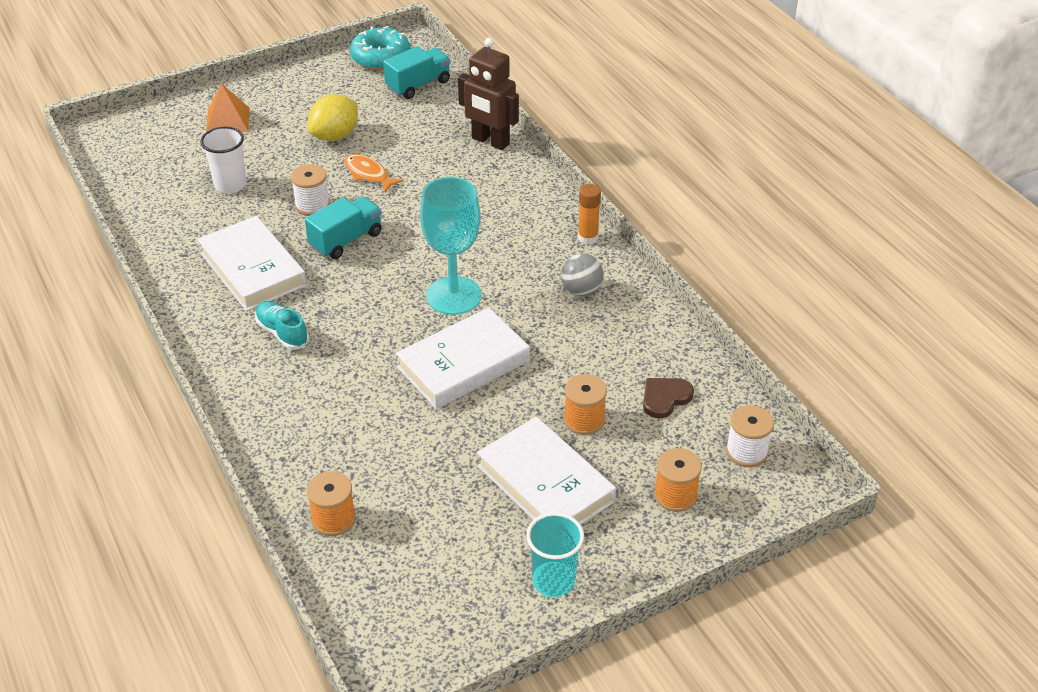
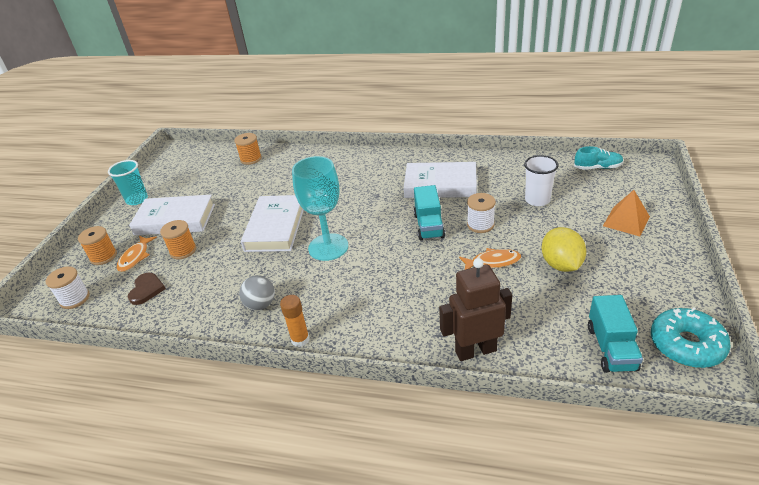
camera: 135 degrees right, 5 degrees down
(282, 333) = (377, 179): turquoise shoe -> turquoise shoe (597, 167)
(641, 458) = (135, 257): none -> orange fish

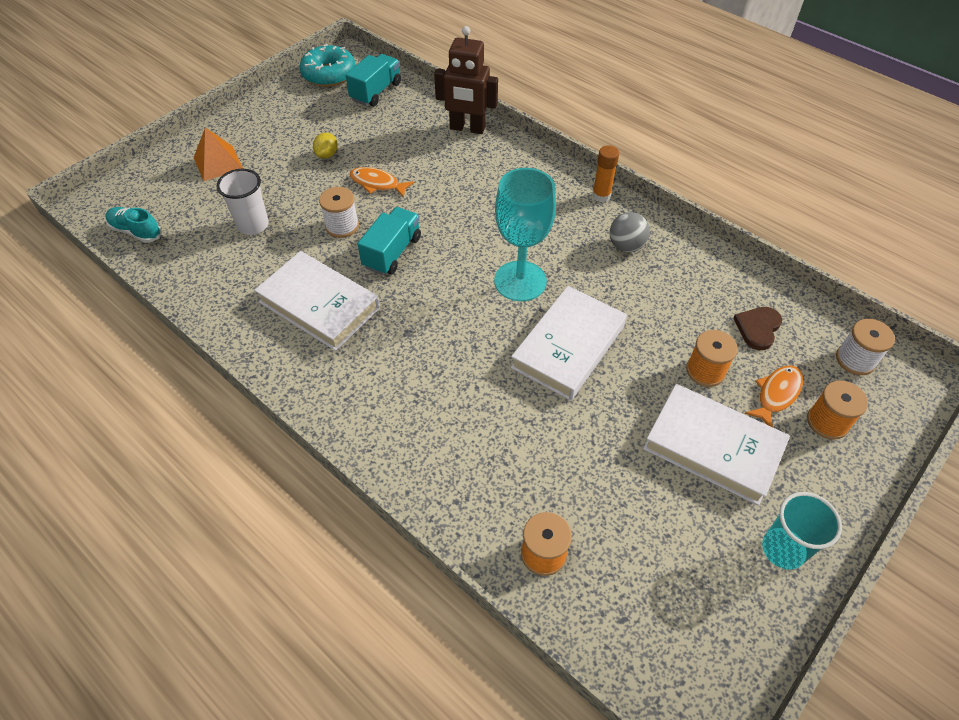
camera: 155 degrees left, 15 degrees up
(561, 264) = (327, 155): yellow lemon -> yellow lemon, size x0.55

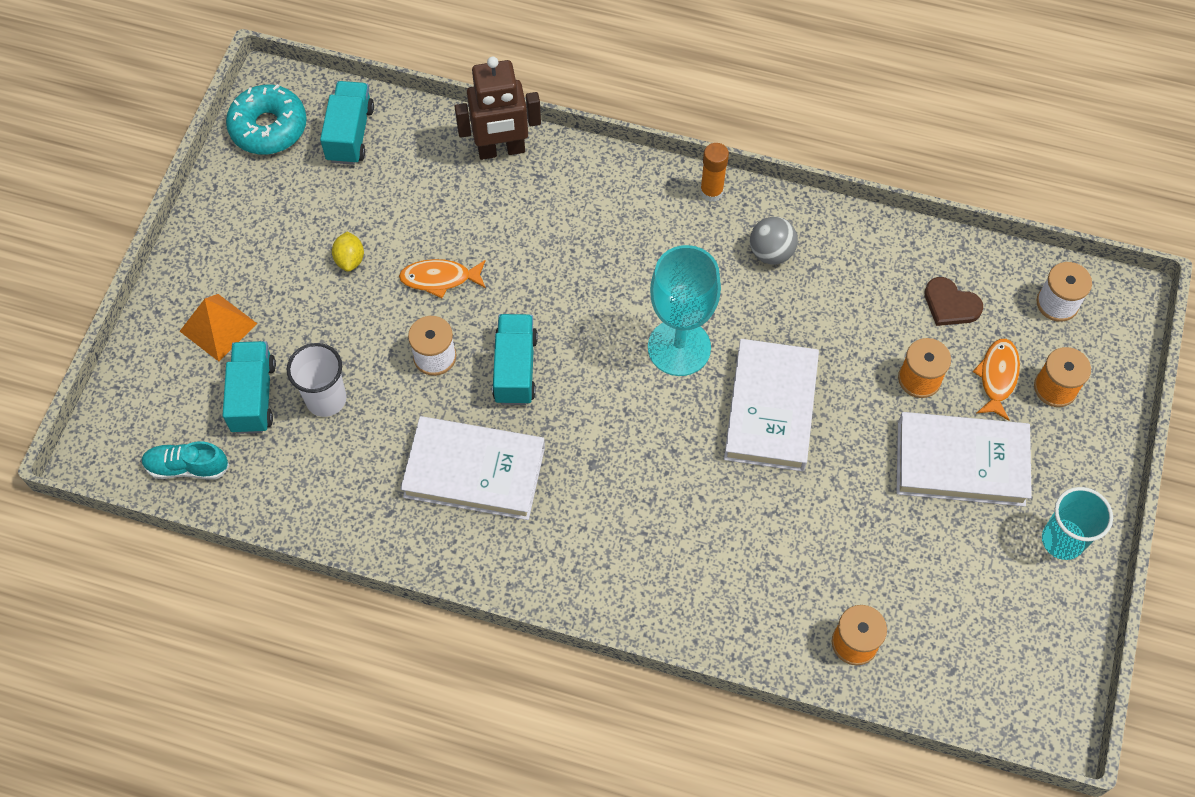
camera: 25 degrees left, 10 degrees up
(209, 207) = (253, 396): none -> turquoise truck
(758, 328) = (950, 304): brown heart -> brown heart turned 60 degrees counterclockwise

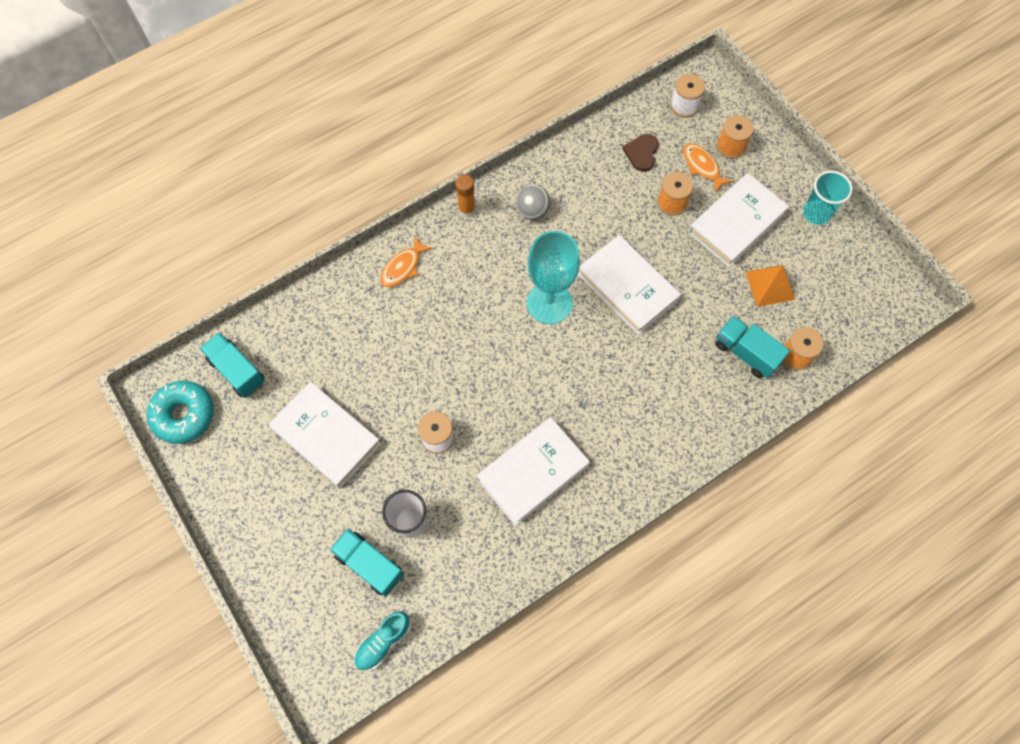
camera: 50 degrees left, 5 degrees up
(218, 327) = (300, 551): orange pyramid -> orange pyramid (770, 285)
(350, 259) = (326, 437): yellow lemon -> white book
(440, 278) = (387, 395): orange fish -> orange fish (403, 267)
(501, 150) = (332, 295): brown robot -> none
(515, 369) = (485, 399): turquoise truck -> turquoise truck (746, 353)
(950, 304) = (641, 153): brown heart -> brown heart turned 120 degrees clockwise

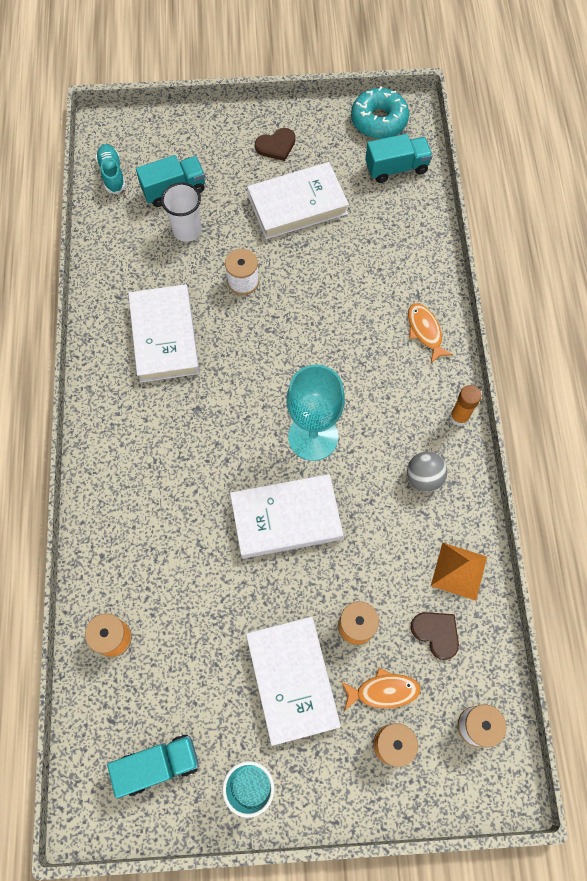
camera: 120 degrees right, 0 degrees up
(263, 496) = (276, 146): none -> brown heart
(746, 353) = (147, 589): turquoise truck -> turquoise truck (158, 765)
(770, 285) = (201, 666): orange pyramid -> orange pyramid (459, 571)

